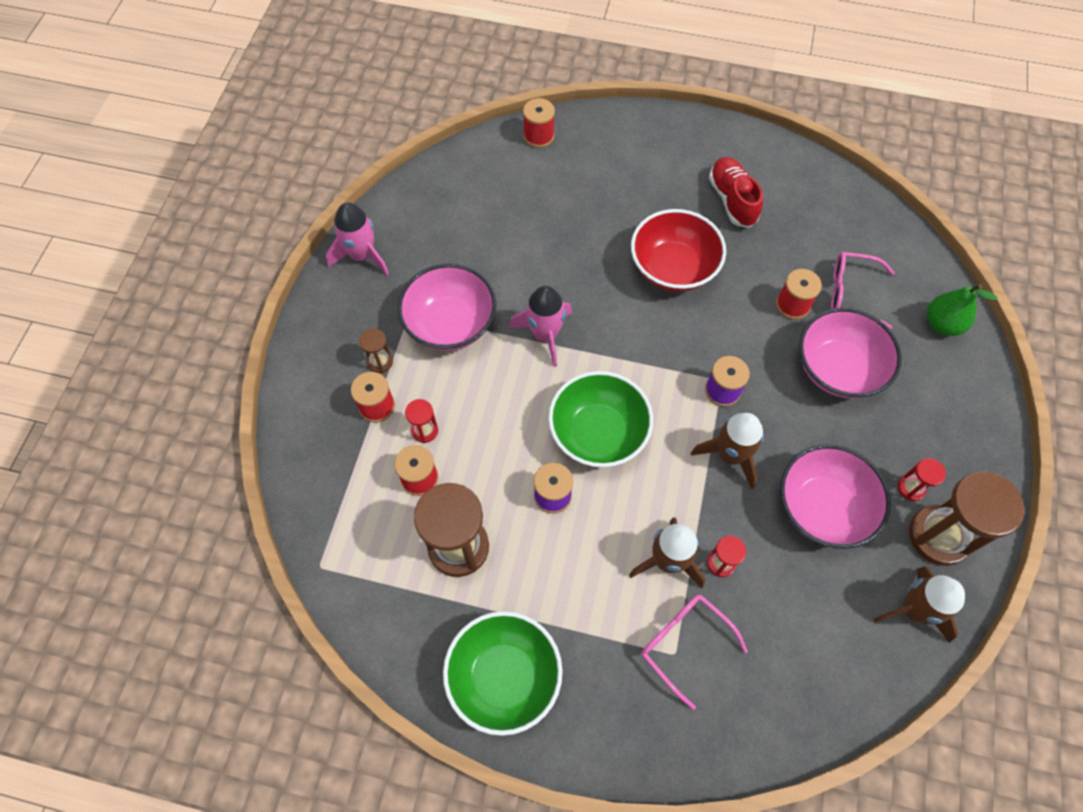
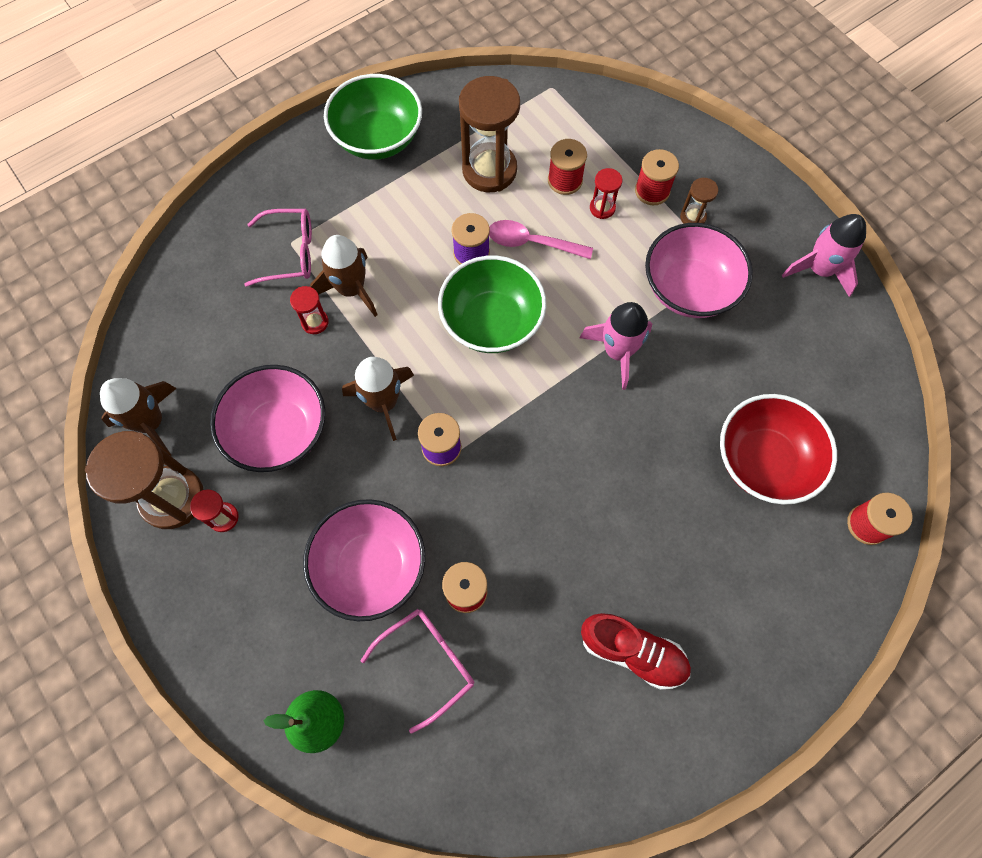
camera: 130 degrees right, 5 degrees up
(503, 458) = (531, 243): none -> pink spoon
(673, 268) = (598, 516): red bowl -> red bowl (763, 461)

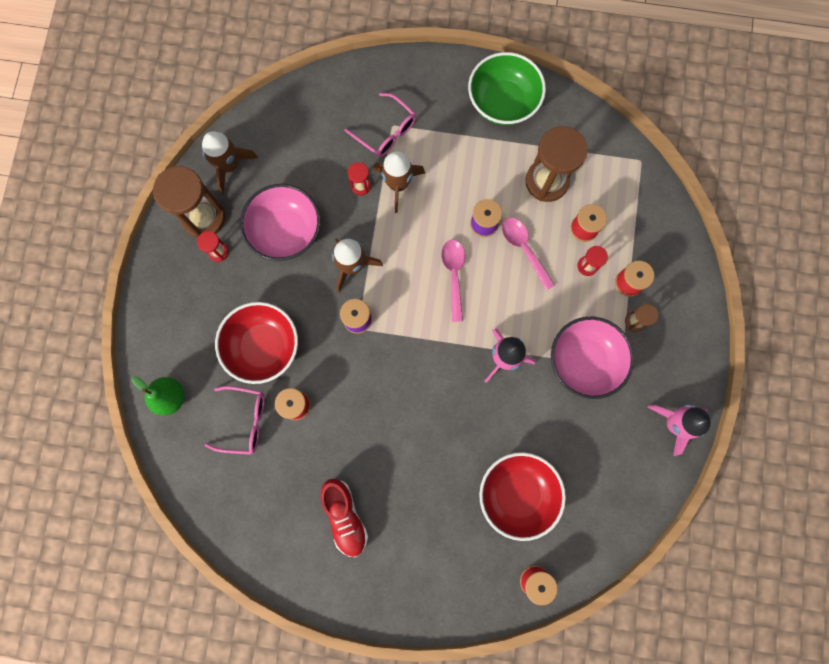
camera: 45 degrees right, 10 degrees up
(371, 566) = (263, 347): pink bowl -> red bowl
(492, 322) = (454, 275): green bowl -> pink spoon

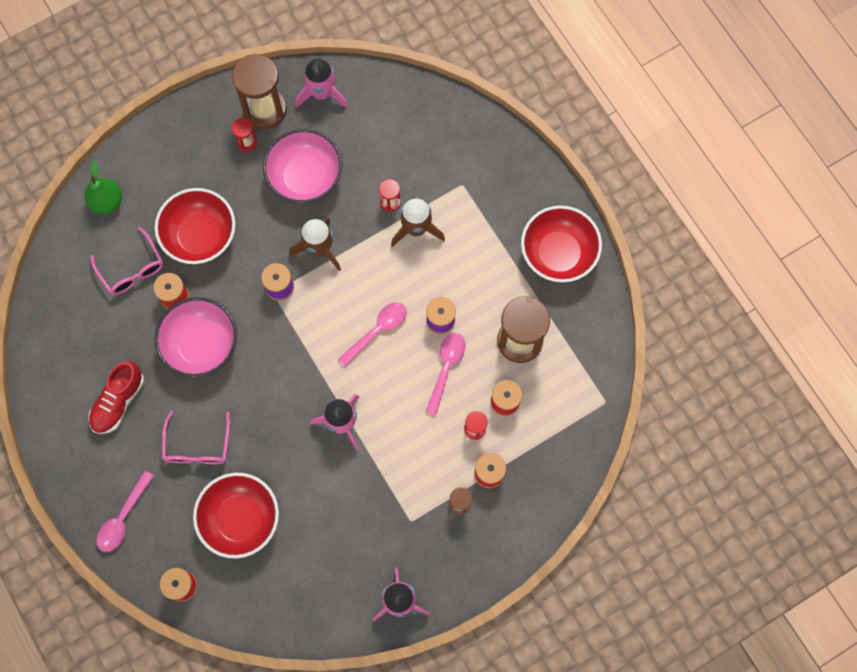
camera: 50 degrees right, 5 degrees down
(229, 166) = (322, 93): brown rocket -> pink rocket
(386, 132) = (452, 184): pink glasses -> pink glasses (197, 446)
(443, 586) = (123, 518): none -> pink spoon
(503, 102) = (558, 253): green bowl -> red bowl
(584, 361) = (392, 488): pink bowl -> pink bowl (201, 344)

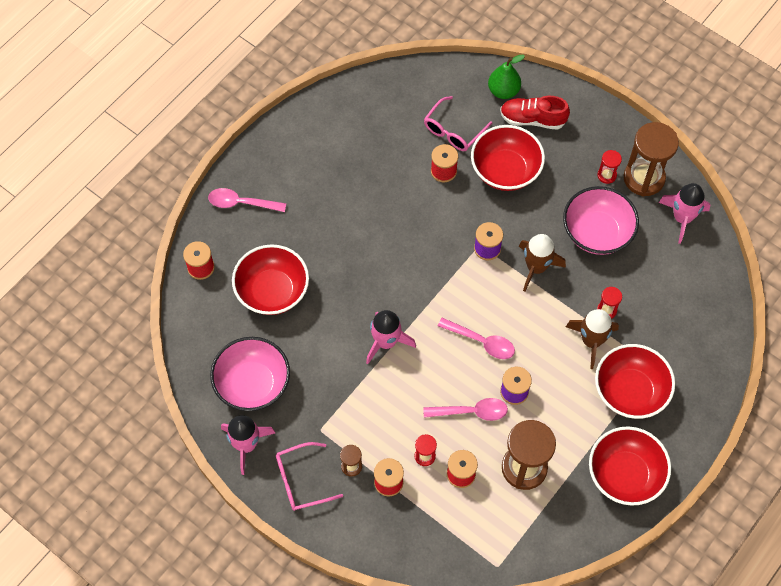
camera: 70 degrees right, 10 degrees down
(118, 401) = (336, 163): red shoe -> red shoe (532, 119)
(197, 446) = (321, 236): pink glasses -> pink glasses (301, 481)
(201, 344) = (410, 206): pink bowl -> pink bowl (253, 384)
(480, 215) = (630, 391): none -> red bowl

